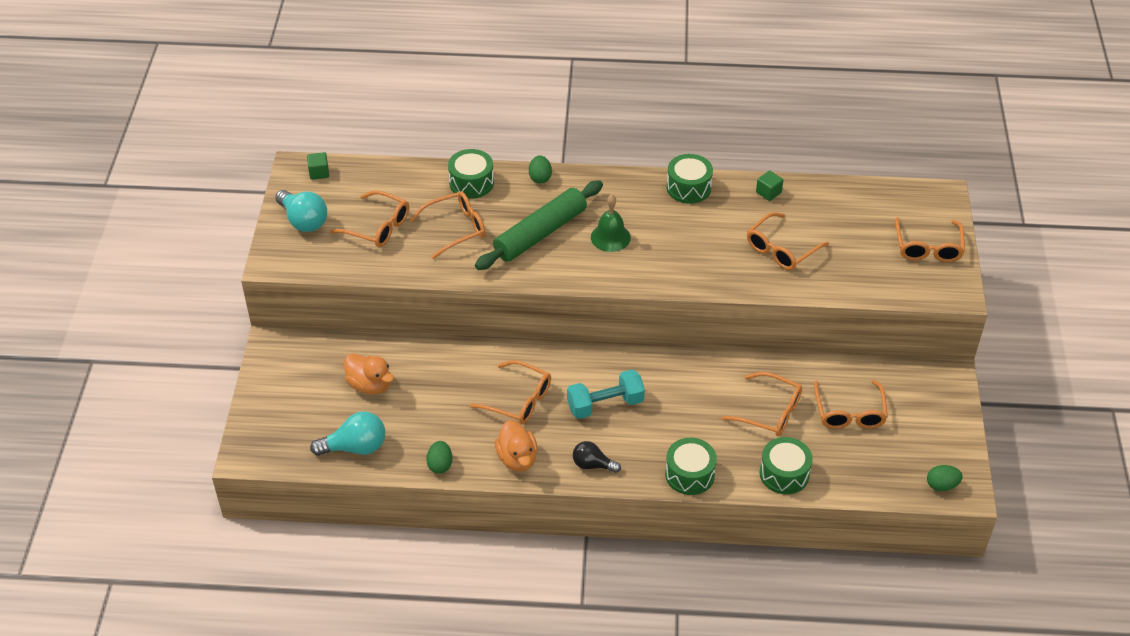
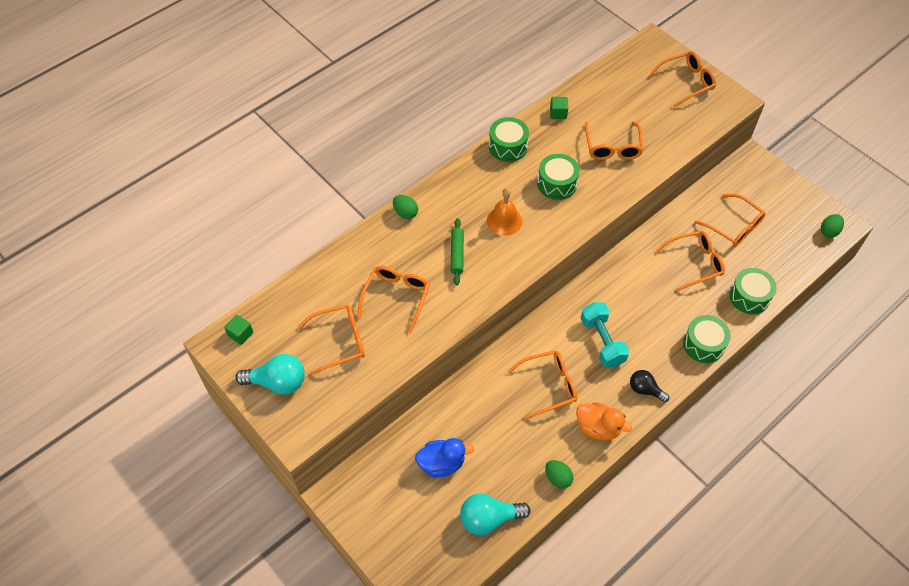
camera: 45 degrees left, 10 degrees up
(355, 447) = (489, 519): turquoise light bulb -> turquoise light bulb turned 135 degrees counterclockwise
(370, 385) = (442, 463): orange duck -> blue duck
(471, 183) = (363, 253): green drum -> green drum (557, 184)
(540, 233) = (457, 254): green rolling pin -> green rolling pin, size x0.51
(592, 465) = (645, 390): black light bulb -> black light bulb turned 60 degrees clockwise
(605, 404) = (602, 341): turquoise dumbbell -> turquoise dumbbell turned 45 degrees counterclockwise
(610, 237) = (504, 221): green bell -> orange bell
(928, 247) = (686, 82): orange glasses -> orange glasses turned 75 degrees counterclockwise

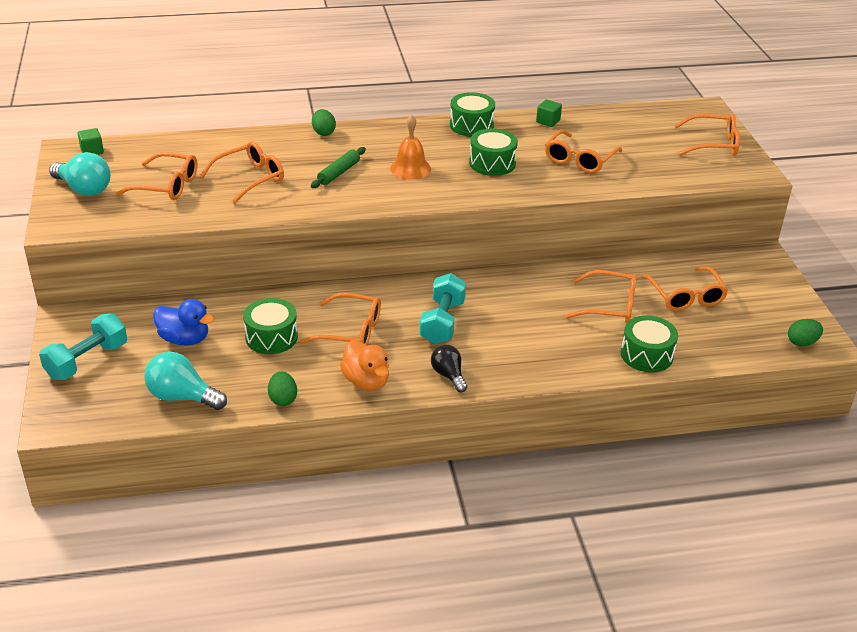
camera: 30 degrees right, 20 degrees down
(391, 527) = (87, 361): none -> turquoise dumbbell
(703, 344) = (552, 369): green drum -> green drum (271, 337)

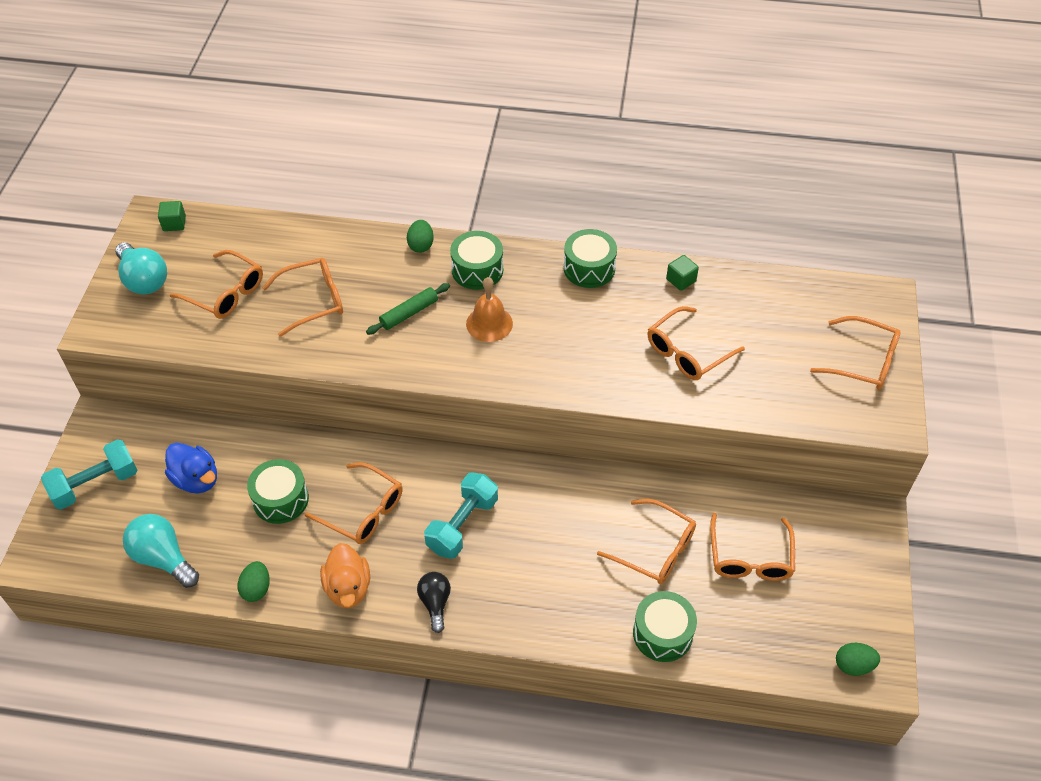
camera: 20 degrees right, 15 degrees up
(492, 163) = (584, 336): green drum -> green drum (477, 270)

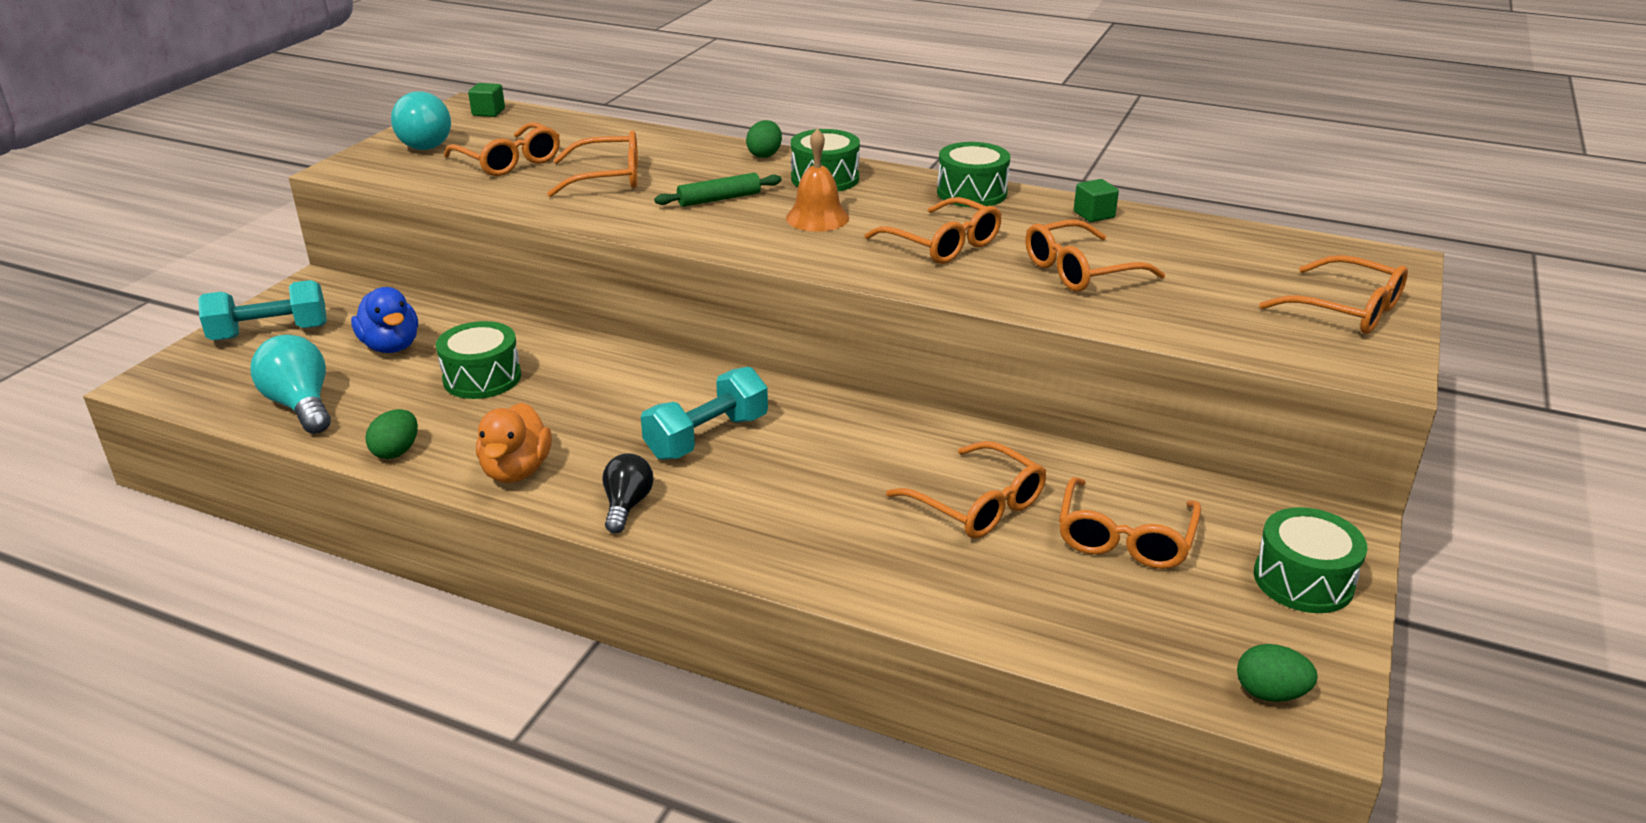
camera: 15 degrees right, 20 degrees down
(362, 511) = (580, 404): orange glasses -> orange glasses (942, 244)
(662, 633) = (953, 597): green drum -> green drum (1303, 580)

